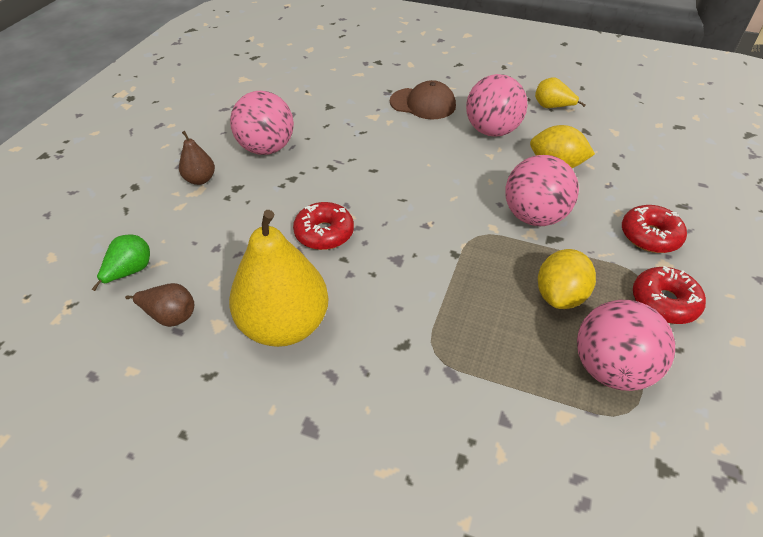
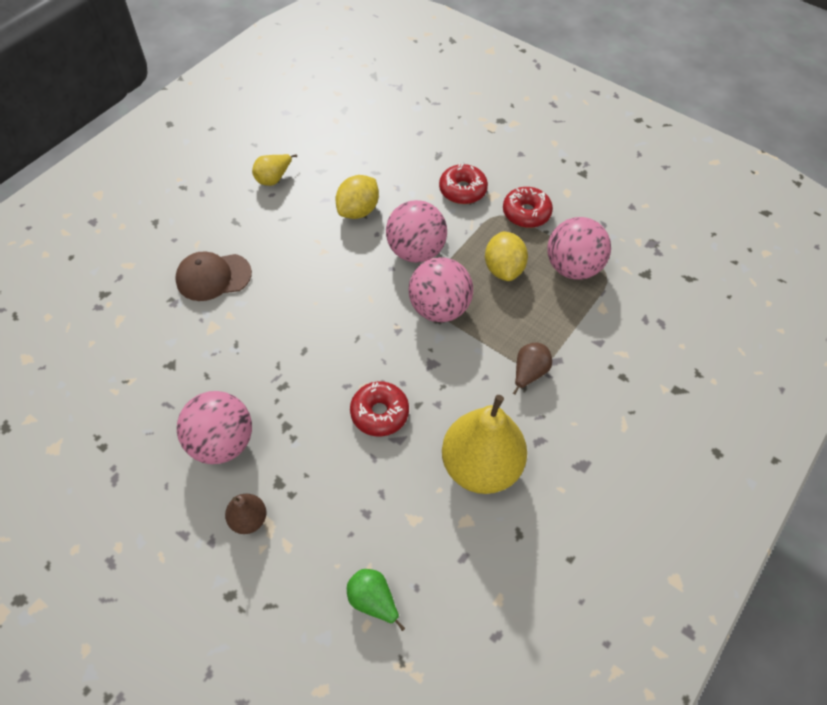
camera: 75 degrees left, 10 degrees up
(170, 316) = (444, 562): brown pear -> brown pear (529, 373)
(423, 104) = (213, 277): brown cap -> brown cap turned 135 degrees counterclockwise
(492, 131) = (288, 237): pink ball -> pink ball (439, 308)
(560, 295) = (503, 269): yellow lemon -> yellow lemon turned 45 degrees clockwise

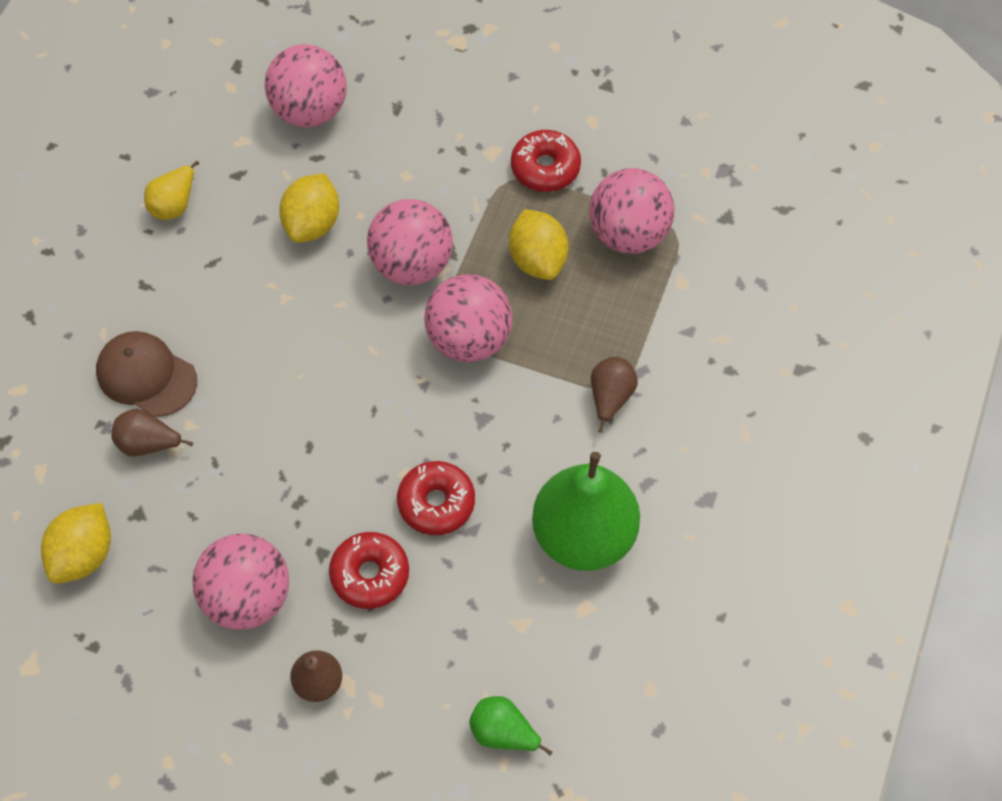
camera: 15 degrees left, 5 degrees up
(123, 382) = (83, 555): none -> yellow lemon
(197, 320) = (148, 444): none -> brown pear
(213, 277) = (146, 376): brown cap -> brown cap turned 60 degrees clockwise
(381, 144) = (310, 110): none -> pink ball
(462, 190) = (448, 154): red donut -> red donut (370, 574)
(481, 466) = (584, 535): yellow pear -> green pear

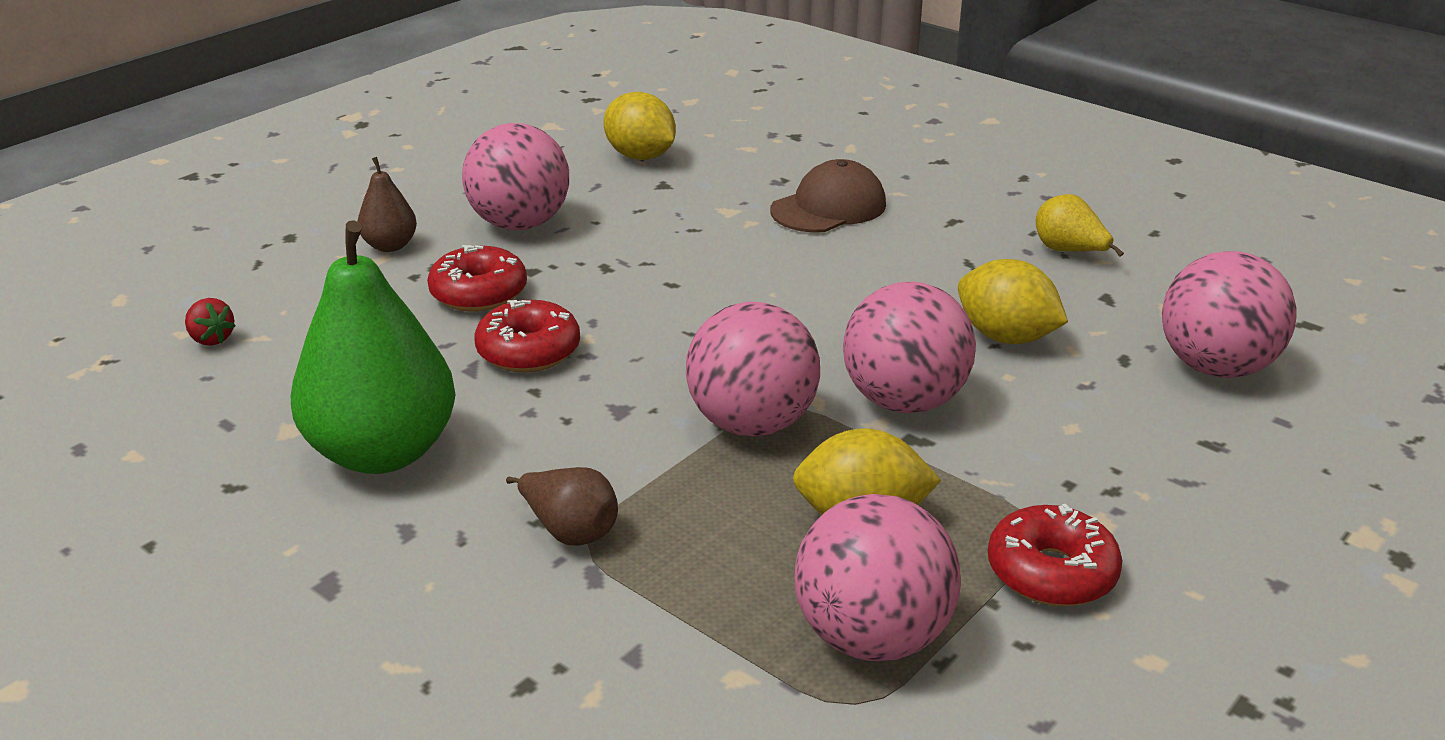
camera: 110 degrees right, 30 degrees down
(148, 444) = (742, 199): brown pear -> none
(503, 733) = (211, 339): green pear -> red strawberry

